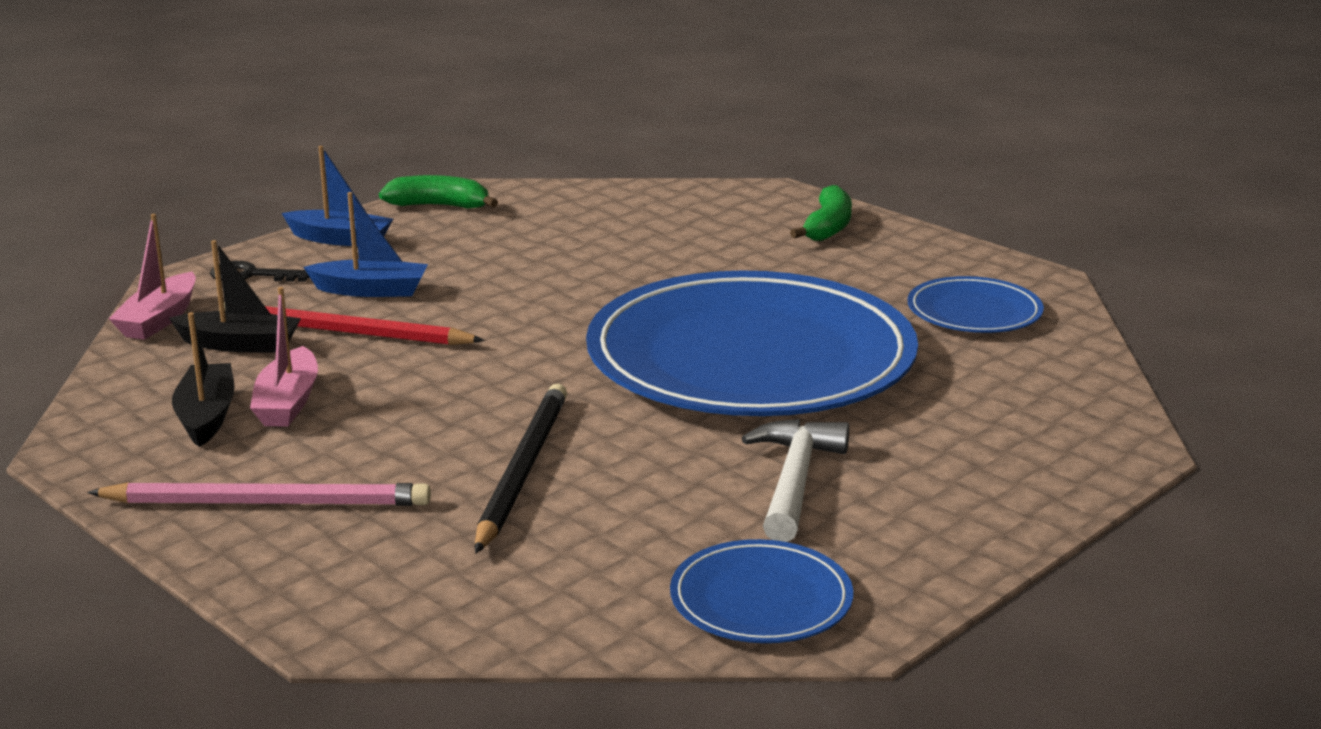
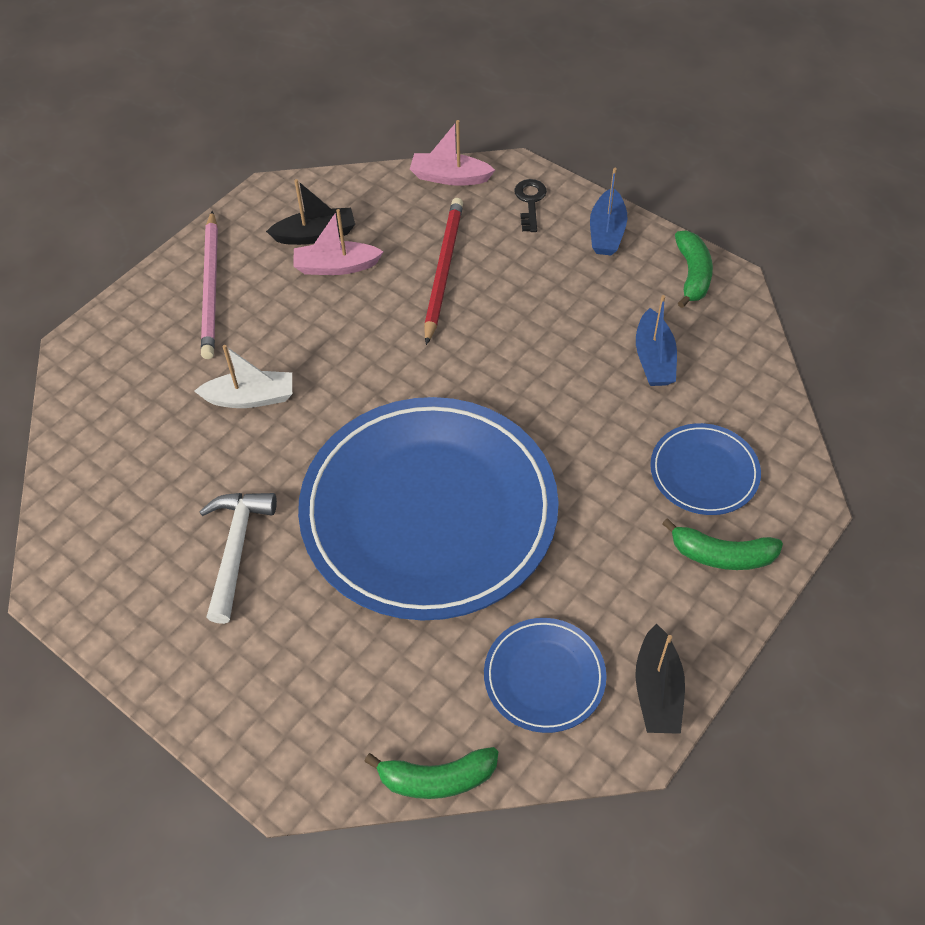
camera: 85 degrees right, 30 degrees up
(239, 344) = (417, 224): black boat -> black boat (657, 690)
(370, 290) = (515, 269): blue boat -> blue boat (654, 358)
(522, 470) = (250, 398): black pencil -> white boat
(761, 599) = (90, 538): blue plate -> blue plate (704, 472)
(794, 481) = (236, 549): white hammer -> white hammer turned 90 degrees counterclockwise
(1103, 369) = (437, 778): none -> green banana

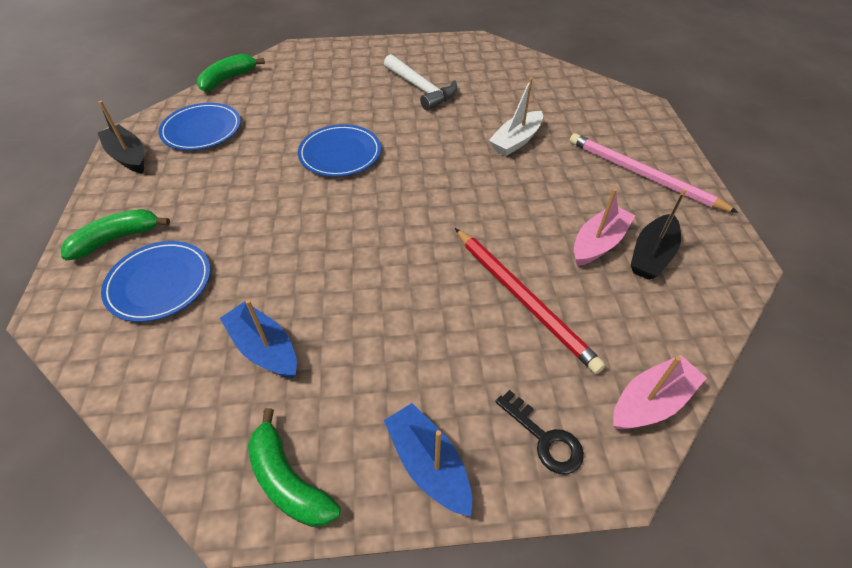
camera: 135 degrees right, 5 degrees down
(429, 511) = (340, 154): blue plate -> blue plate, size x0.43

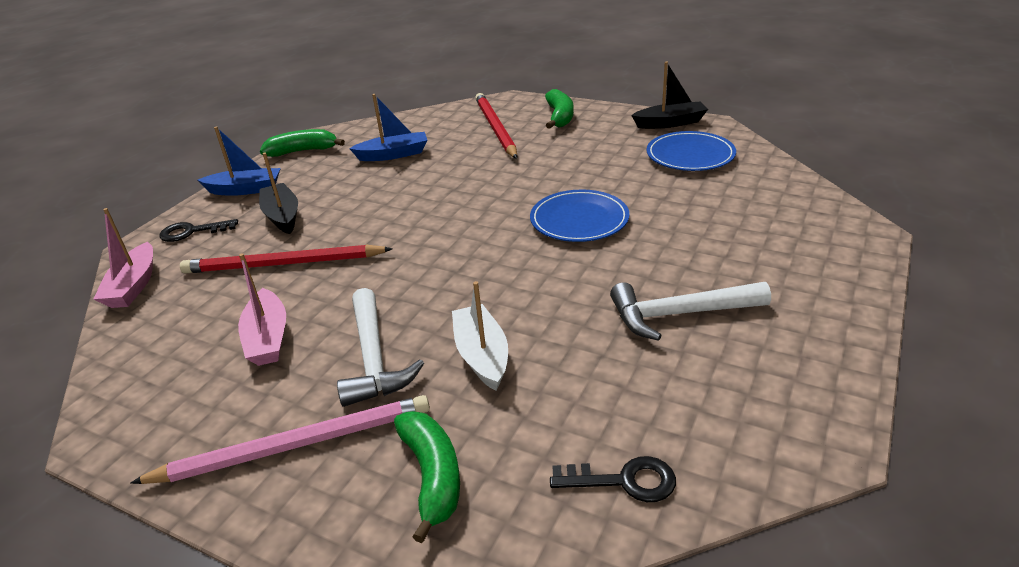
camera: 125 degrees right, 15 degrees down
(159, 283) = (495, 128): blue plate -> red pencil
(228, 79) = (797, 178): green banana -> green banana (432, 476)
(545, 77) = (624, 481): none -> black key
(561, 181) = (374, 358): none -> white hammer
(652, 255) = (206, 368): black boat -> black boat (282, 216)

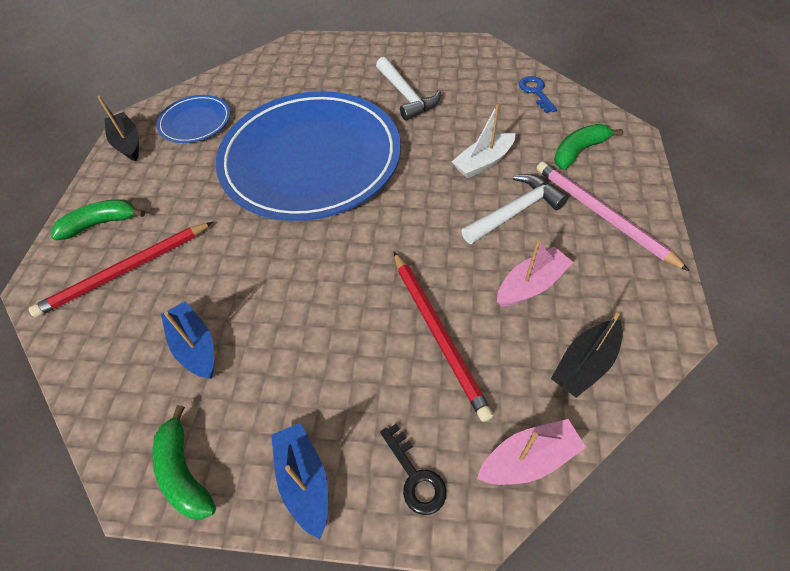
camera: 110 degrees left, 20 degrees up
(282, 216) = (356, 389): black boat -> black boat (585, 364)
(579, 220) = (311, 159): blue plate -> blue plate, size x2.31
(624, 481) = (536, 92): black key -> blue key

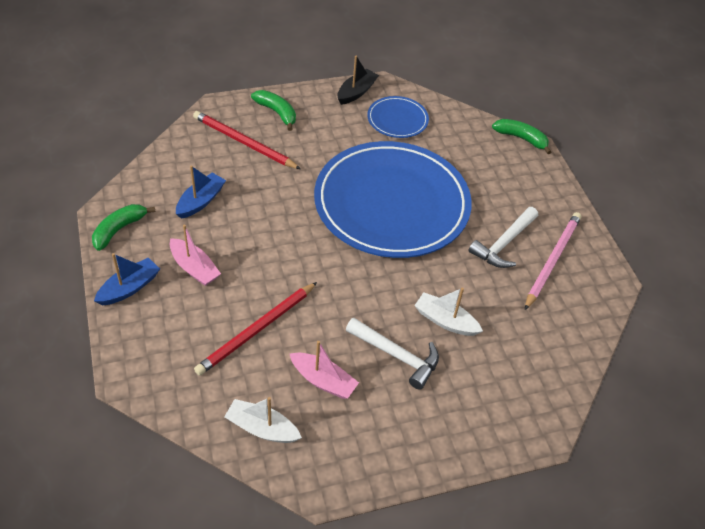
camera: 60 degrees right, 5 degrees down
(415, 476) = (147, 343): black key -> none
(528, 459) = (176, 404): pink boat -> pink boat (194, 268)
(536, 92) = (566, 343): blue key -> none
(579, 151) = (497, 392): green banana -> green banana (521, 138)
(585, 364) = (262, 428): black boat -> white boat
(602, 215) = (422, 422): pink pencil -> pink pencil (552, 260)

